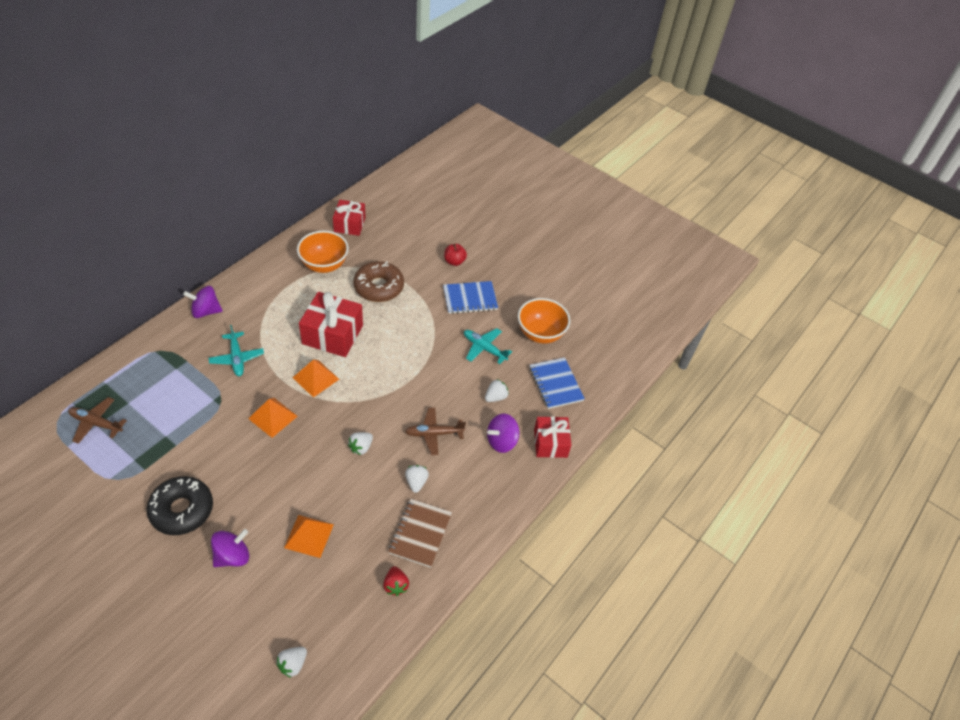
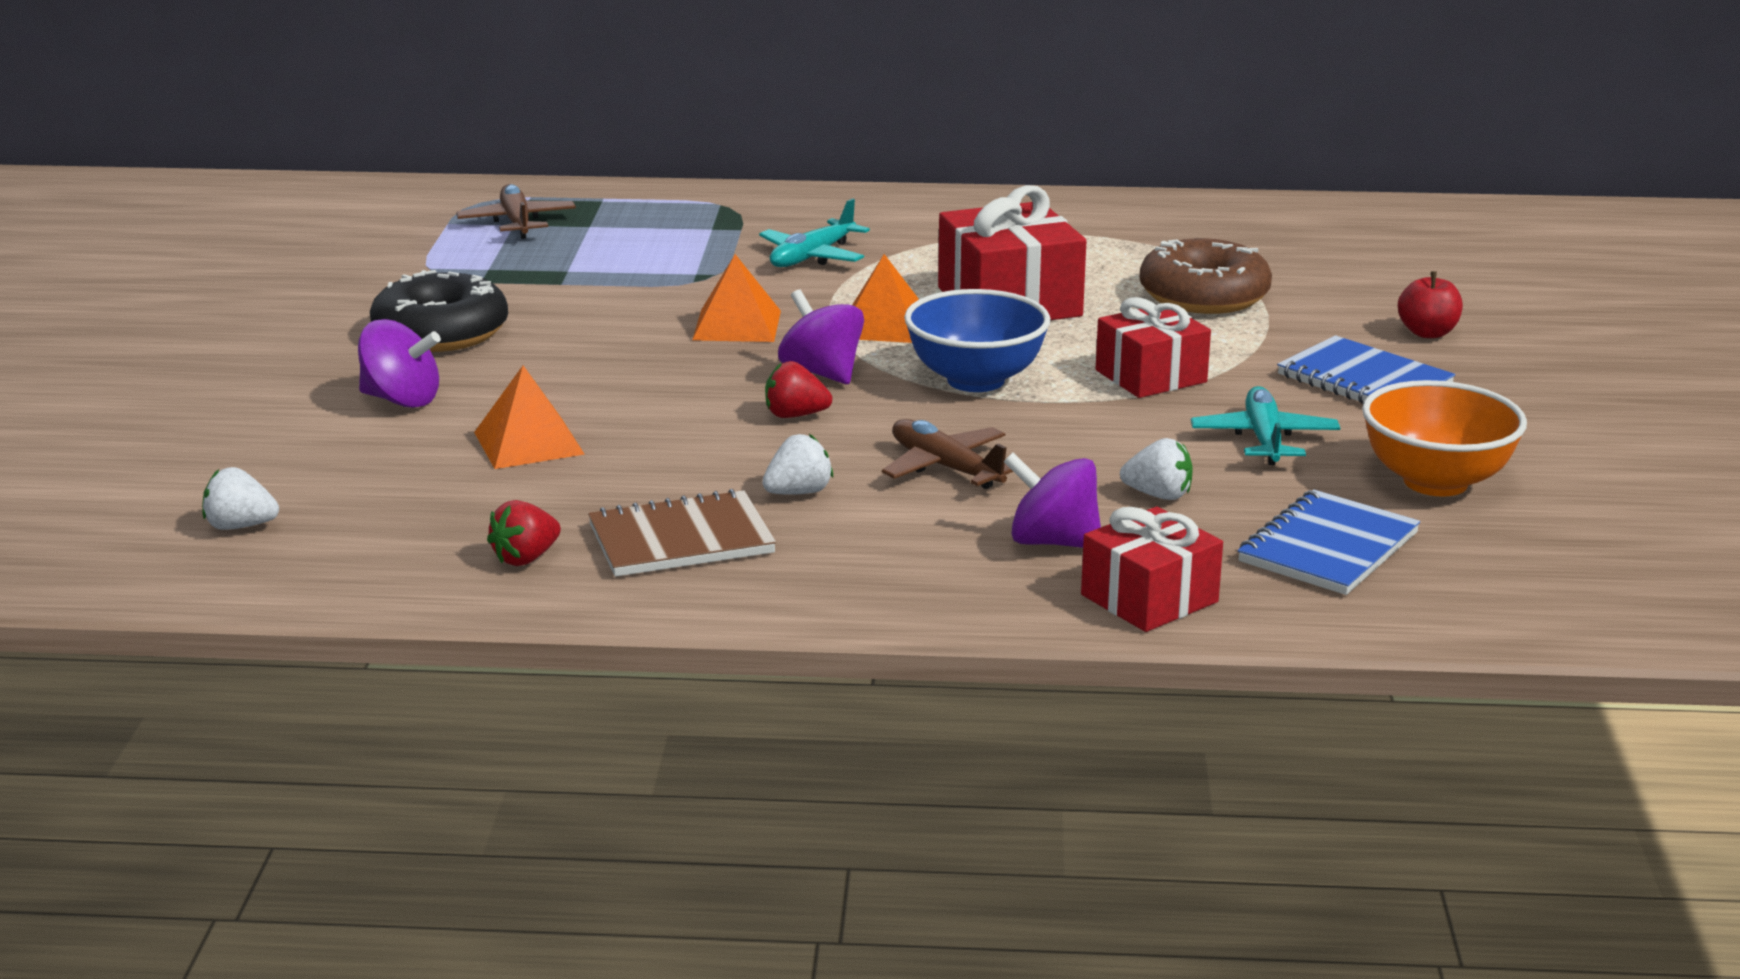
camera: 60 degrees right, 25 degrees down
(206, 311) = (866, 203): purple spinning top -> purple spinning top (822, 373)
(324, 265) = (1154, 239): orange bowl -> none
(349, 224) = (1297, 222): red gift -> red gift (1151, 376)
(361, 447) = (795, 415): white strawberry -> red strawberry
(381, 384) = (975, 380): none -> blue bowl

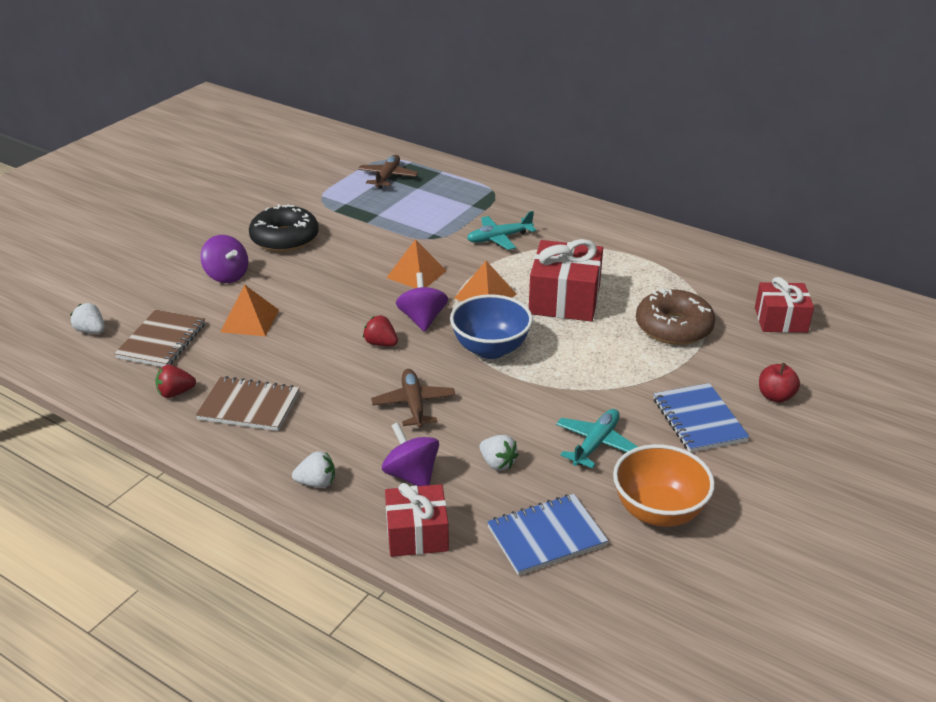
camera: 30 degrees right, 10 degrees up
(402, 505) = (162, 341): none -> brown notebook
(798, 493) = (330, 395): white strawberry -> white strawberry (317, 483)
(1151, 376) = (583, 376): red gift -> red gift (780, 320)

